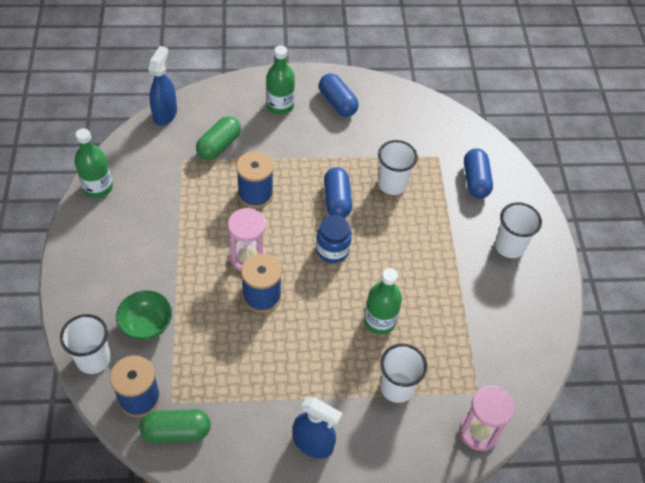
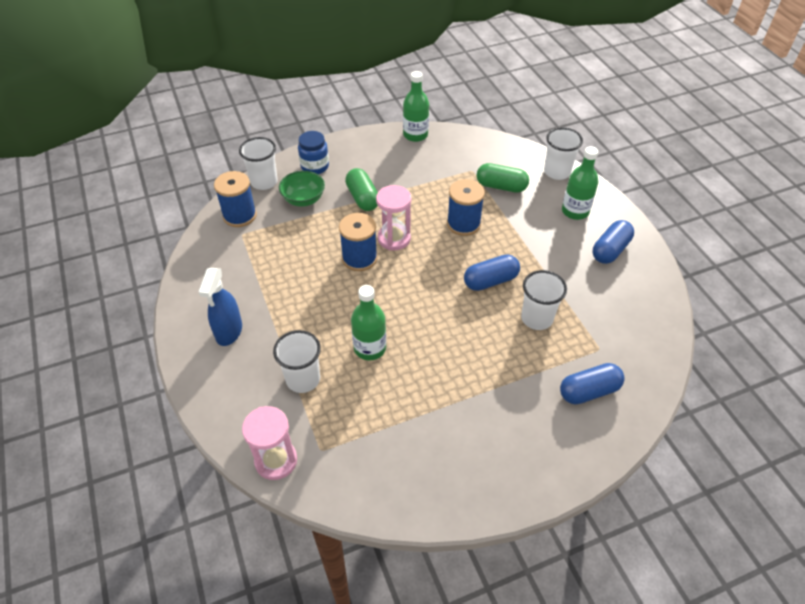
camera: 75 degrees right, 5 degrees down
(165, 114) = (512, 146): blue spray bottle -> none
(176, 431) = (217, 244): green capsule -> green capsule (362, 198)
(332, 250) = (432, 292): blue jar -> blue jar (315, 166)
(509, 246) = (517, 444): white cup -> white cup (557, 172)

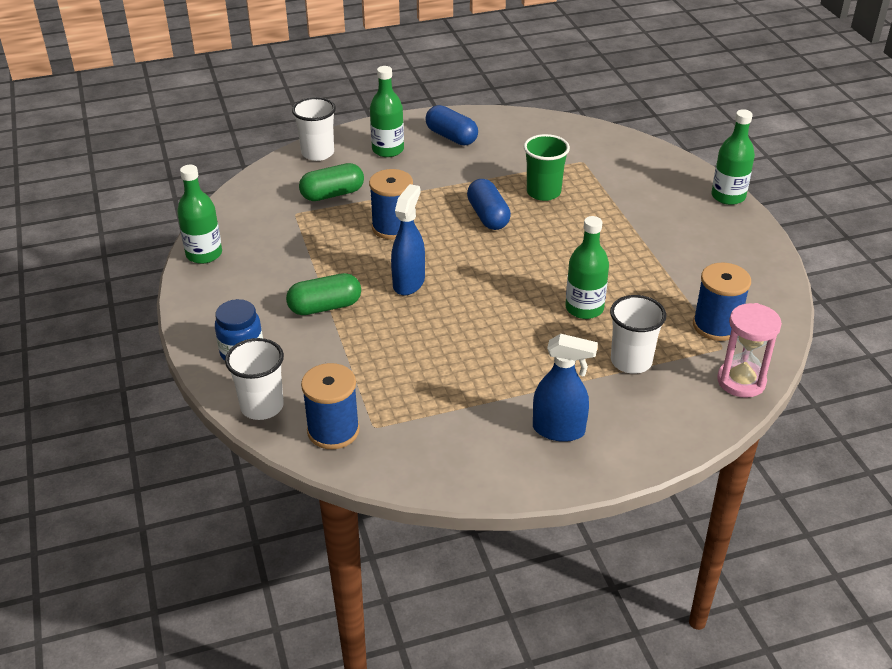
camera: 85 degrees left, 10 degrees down
(303, 199) = (314, 363): green bowl -> none
(359, 258) = (439, 312): blue spool -> blue spool (716, 326)
(394, 238) = (409, 283): pink hourglass -> blue spray bottle
(501, 186) = (332, 194): green capsule -> green capsule turned 45 degrees clockwise
(536, 318) = (543, 192): white cup -> green cup
(568, 478) = (728, 196): none -> green bottle
(589, 391) = (633, 174): blue capsule -> none

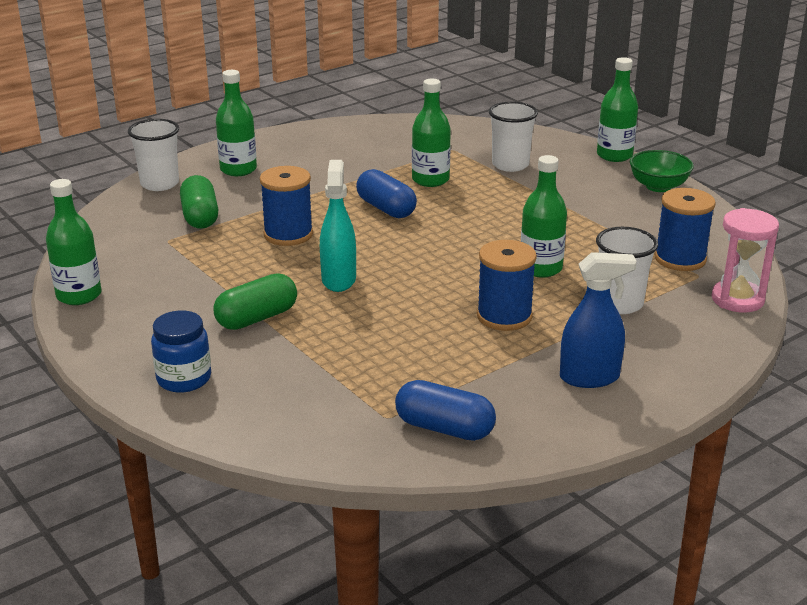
camera: 20 degrees left, 10 degrees down
(262, 406) = (241, 426): white cup -> white cup (510, 165)
(332, 194) = (200, 217): green capsule -> green capsule turned 60 degrees counterclockwise
(333, 430) = (342, 431): blue spool -> blue spool (504, 316)
(409, 283) = (338, 279): blue spray bottle -> turquoise spray bottle
(451, 137) = (301, 149): blue capsule -> blue capsule (444, 428)
(543, 192) = (430, 180): green cup -> green bottle
(747, 240) = (658, 186): none -> green bowl

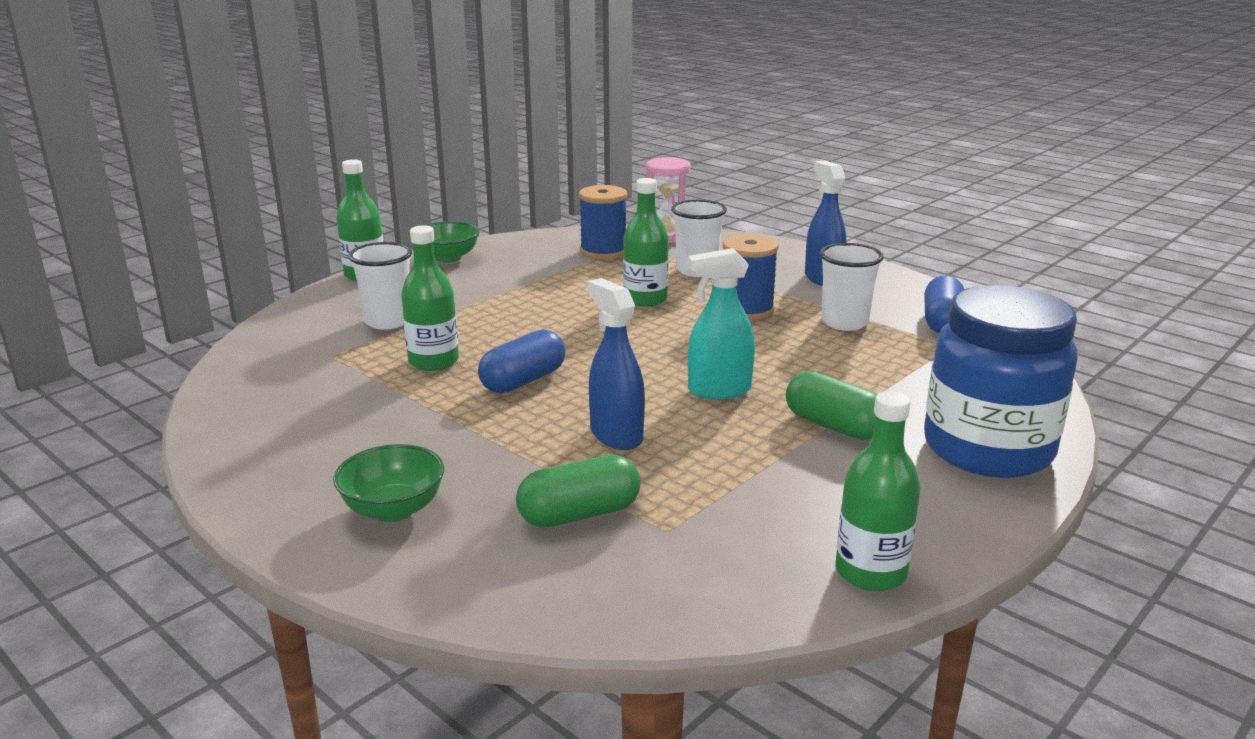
camera: 100 degrees left, 5 degrees down
(160, 184) = (456, 582): white cup -> white cup (844, 322)
(184, 379) = (987, 449): blue jar -> blue jar, size x1.98
(238, 169) = (393, 509): green bottle -> green bowl
(288, 234) = (616, 435): blue spool -> blue spray bottle

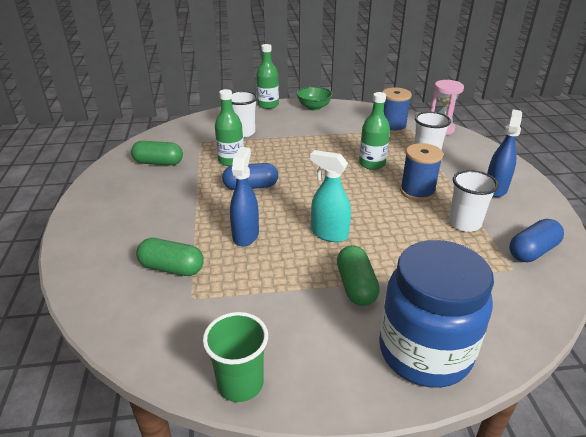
camera: 40 degrees right, 10 degrees up
(307, 406) = (158, 163): none -> green capsule
(393, 509) = (117, 226): green bowl -> none
(870, 572) = (240, 383): green bottle -> green cup

